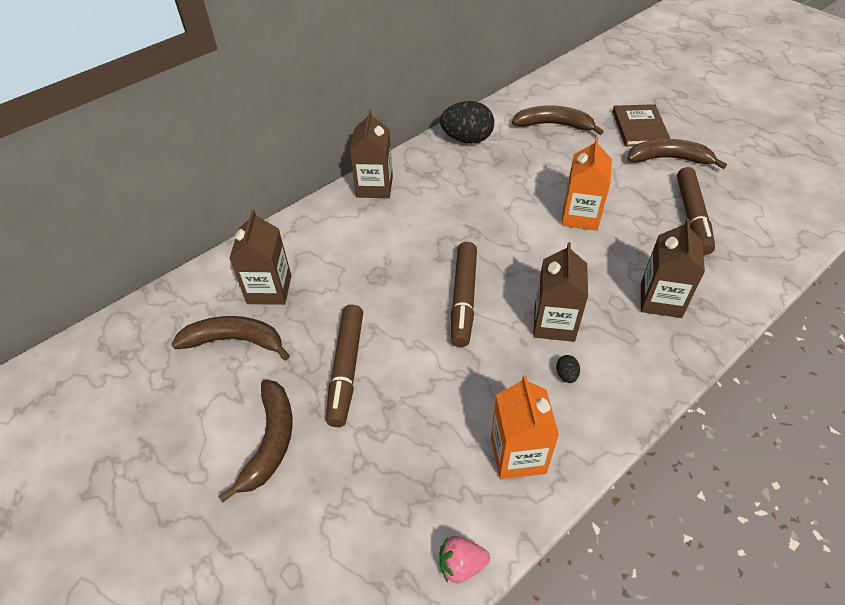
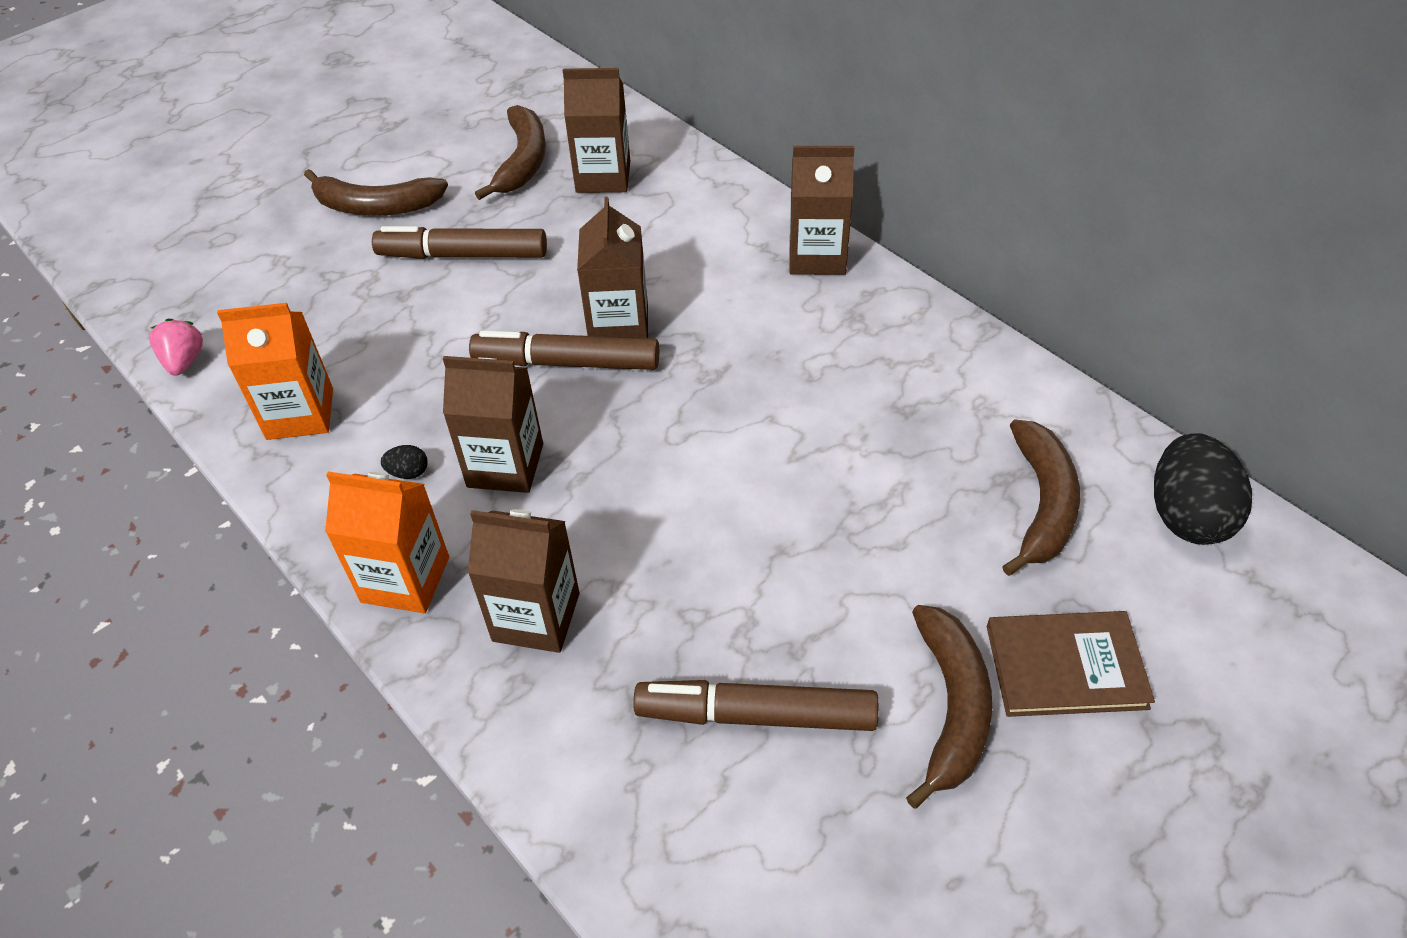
camera: 90 degrees right, 0 degrees up
(430, 274) = (619, 325): none -> brown carton
(467, 139) = (966, 366): black egg -> black egg (1187, 515)
(580, 216) = (752, 522): orange carton -> orange carton (405, 579)

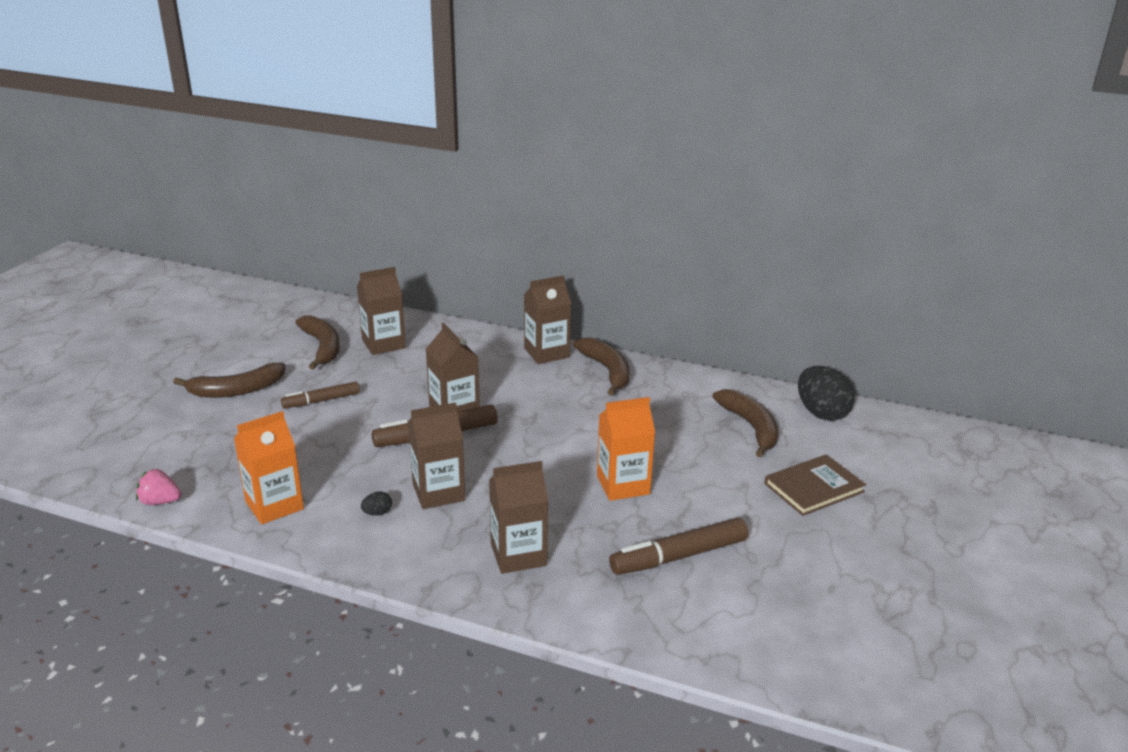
camera: 30 degrees left, 20 degrees down
(184, 361) = (160, 501): pink strawberry -> pink strawberry turned 45 degrees counterclockwise
(405, 579) = (420, 563): orange carton -> orange carton (623, 485)
(464, 255) = (322, 401): brown marker -> brown marker, size x0.64
(951, 708) = (774, 521): brown banana -> brown banana (607, 371)

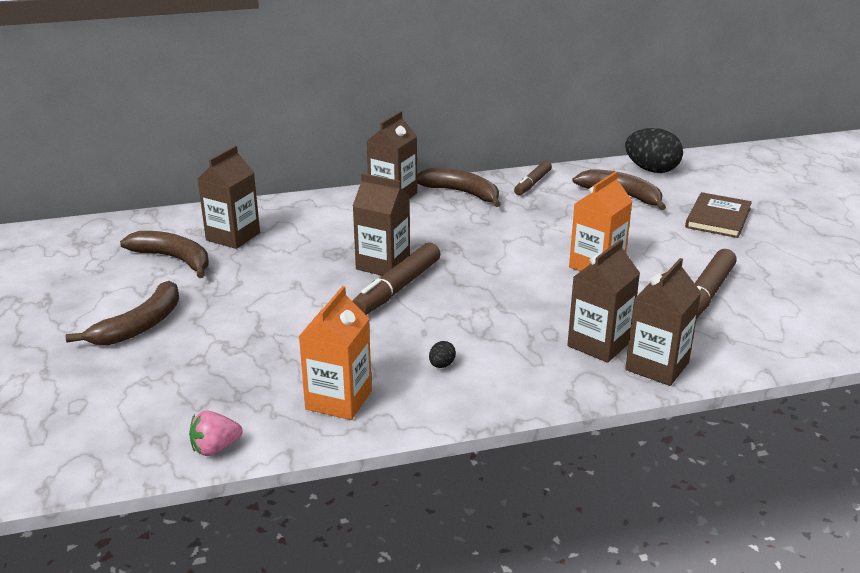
camera: 35 degrees left, 0 degrees up
(322, 401) = (246, 301): brown marker -> brown marker (533, 183)
(438, 492) = (468, 328): brown carton -> brown carton (657, 366)

